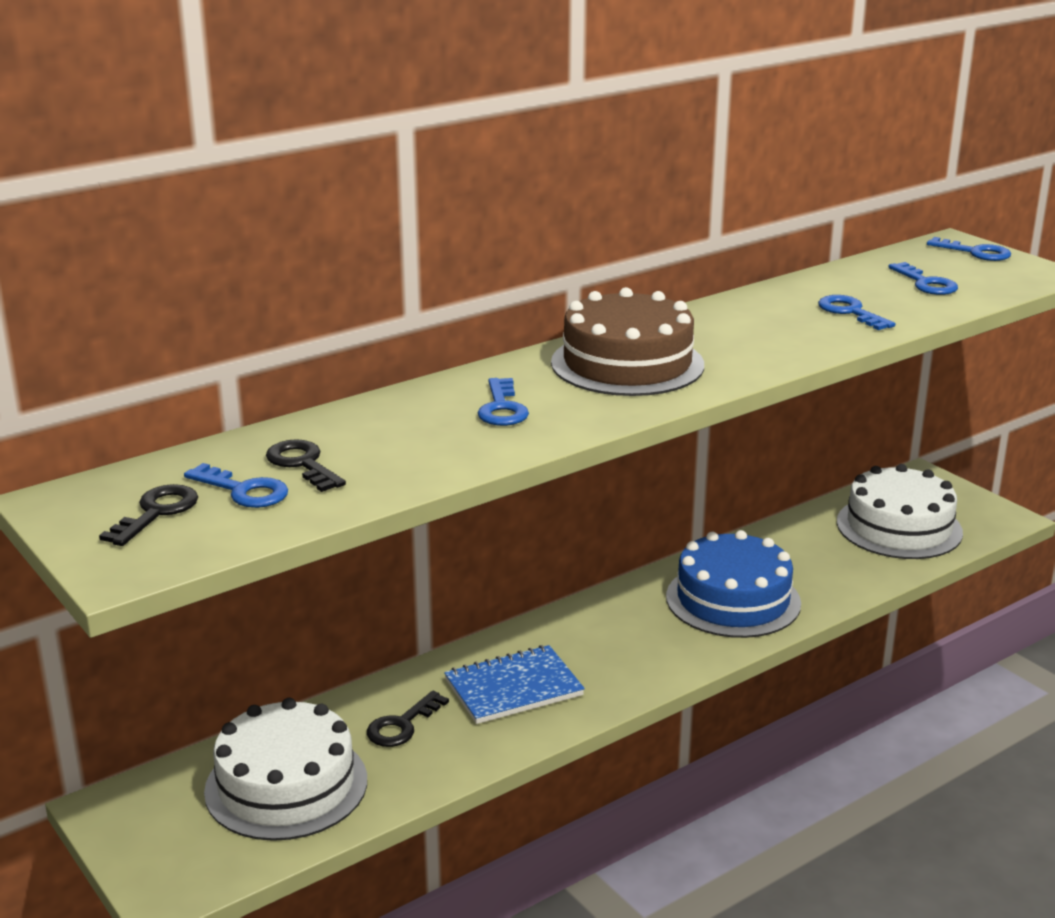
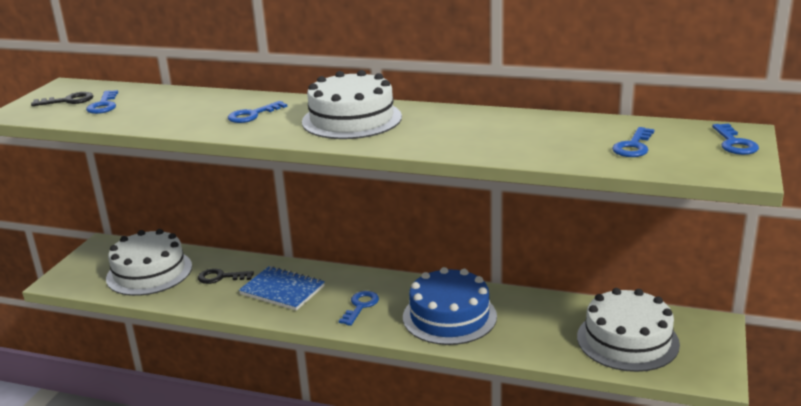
camera: 55 degrees right, 0 degrees up
(302, 464) = (142, 104): black key -> none
(627, 364) = (352, 119): brown cake -> white cake
(850, 312) = (533, 142): blue key -> blue key (360, 306)

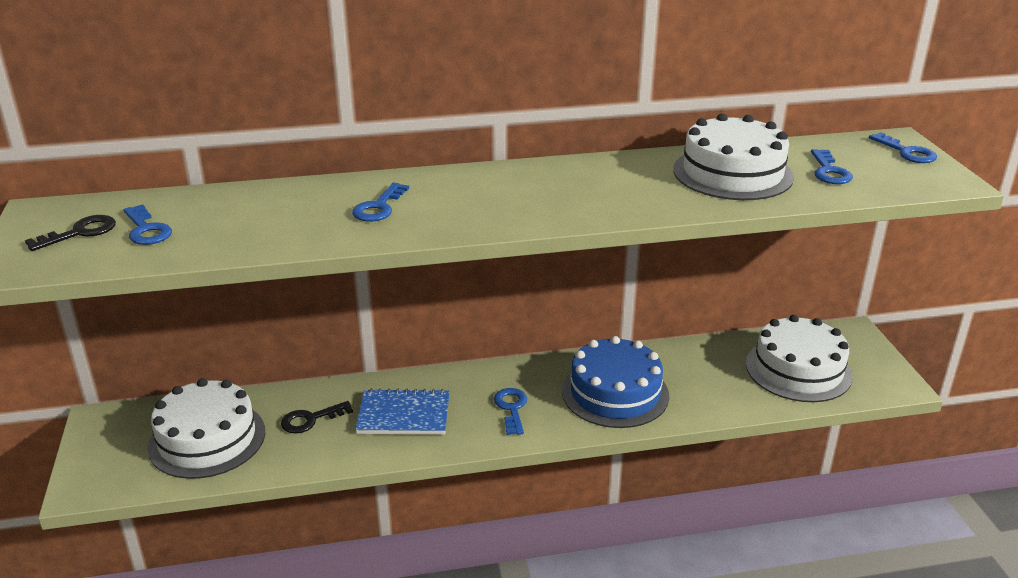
camera: 30 degrees left, 5 degrees up
(352, 119) = (508, 191): white cake -> white cake (732, 173)

